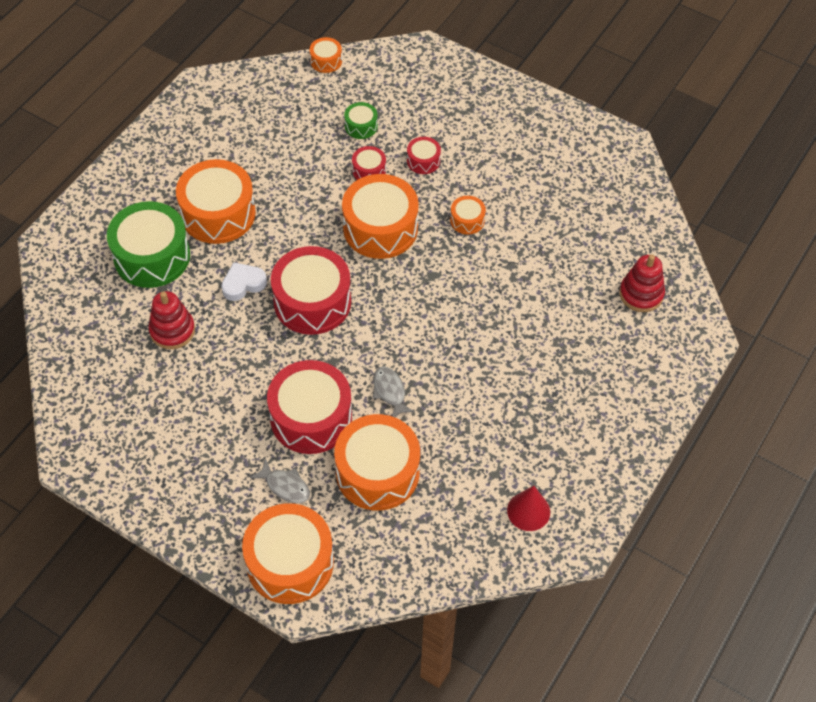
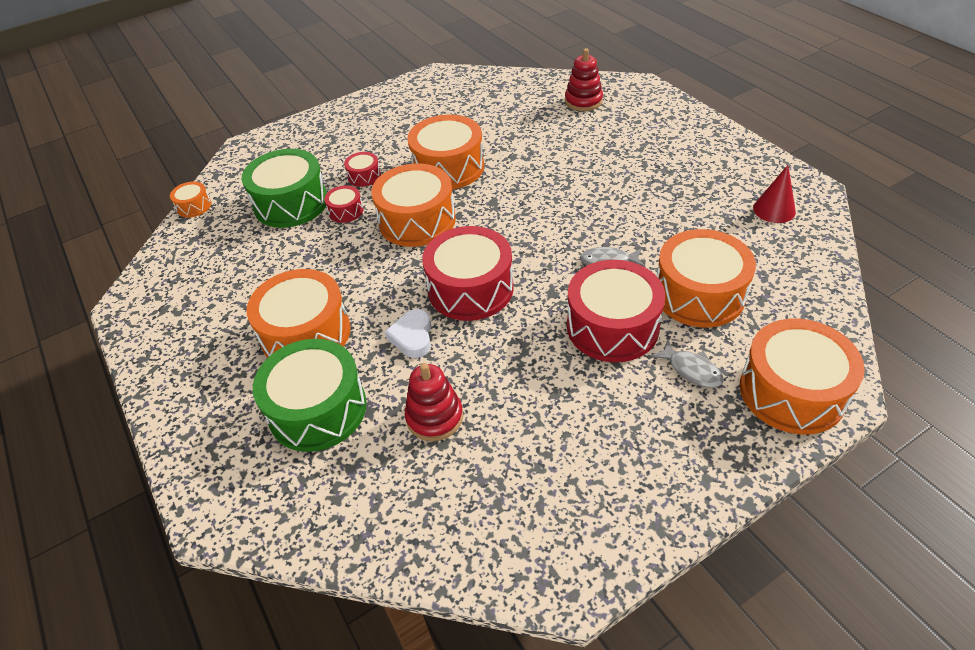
camera: 60 degrees left, 10 degrees down
(285, 486) = (691, 370): grey fish -> grey fish turned 75 degrees clockwise
(361, 126) = (291, 203): green drum -> green drum, size x2.16
(467, 220) = (448, 167): orange drum -> orange drum, size x2.16

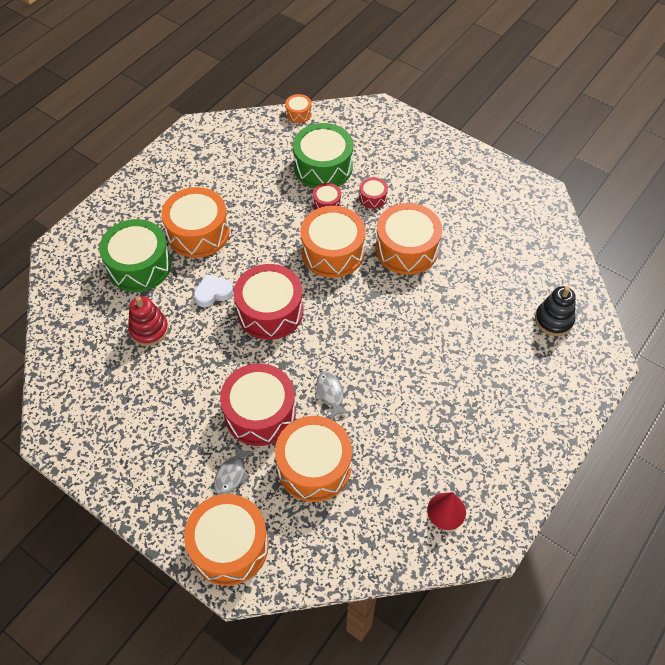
camera: 65 degrees right, 10 degrees up
(583, 101) = (553, 320): red stacking toy -> black stacking toy

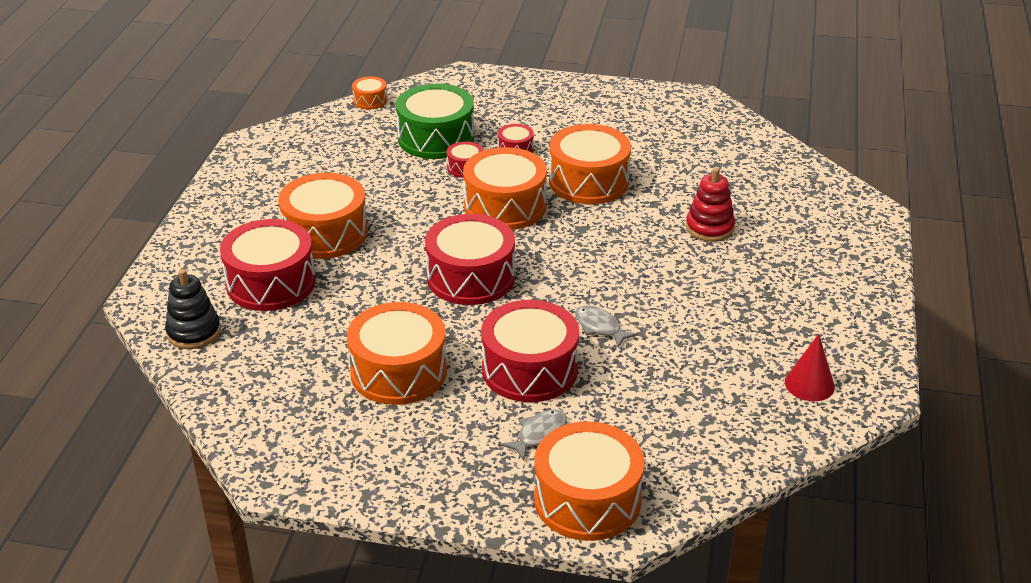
camera: 25 degrees left, 20 degrees down
(139, 265) = (271, 283): green drum -> red drum
(149, 329) = (330, 337): red stacking toy -> red stacking toy (709, 228)
(213, 293) = (386, 281): white heart -> none
(232, 474) = (538, 434): grey fish -> grey fish turned 135 degrees counterclockwise
(314, 466) = (631, 395): orange drum -> orange drum (398, 372)
(553, 320) = (793, 195): black stacking toy -> black stacking toy (194, 332)

